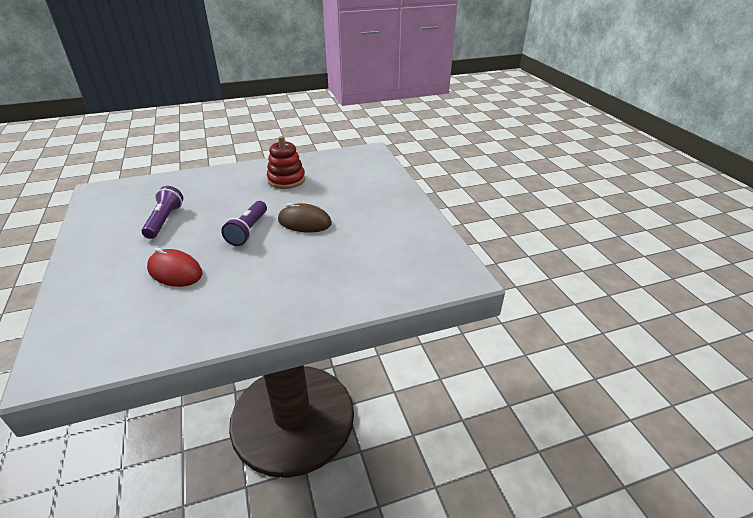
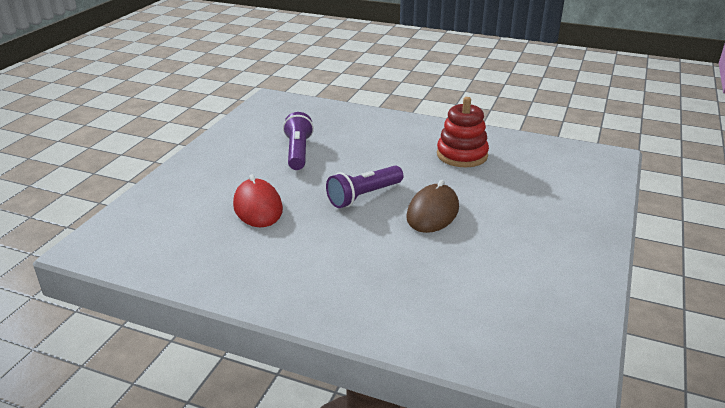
camera: 40 degrees right, 5 degrees down
(164, 220) = (298, 152): purple flashlight -> purple flashlight turned 45 degrees counterclockwise
(304, 222) = (432, 212): brown mouse -> brown mouse turned 60 degrees clockwise

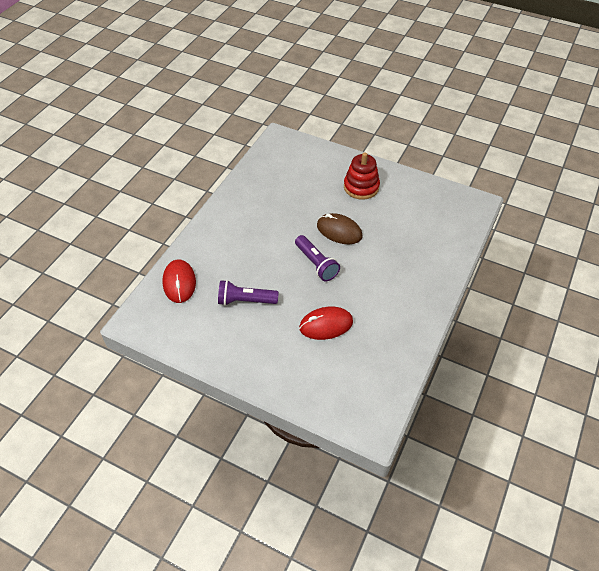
camera: 85 degrees left, 20 degrees up
(323, 115) = (179, 282): none -> red mouse
(462, 155) = (266, 205): red stacking toy -> red stacking toy (361, 187)

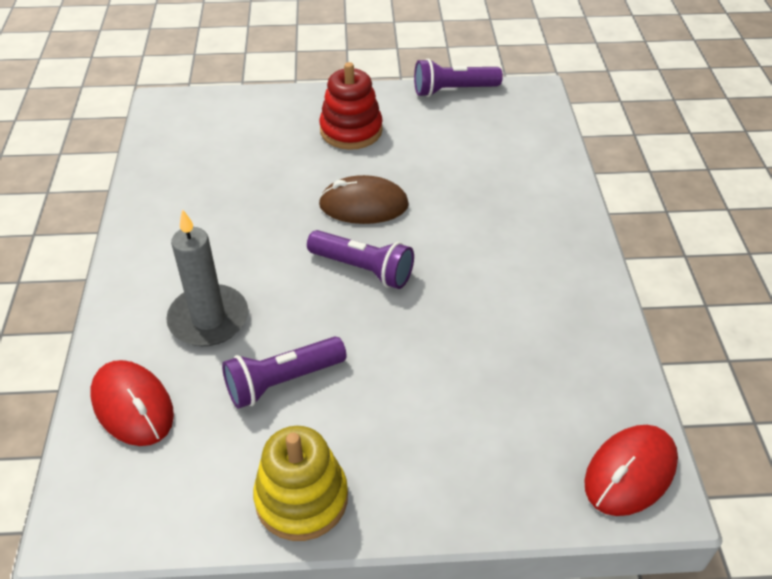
camera: 30 degrees left, 5 degrees down
(221, 354) = (301, 498): none -> yellow stacking toy
(232, 257) = (208, 319): none -> grey candle
(326, 325) = (450, 358): red mouse -> red mouse (630, 472)
(432, 184) = (453, 90): none -> purple flashlight

